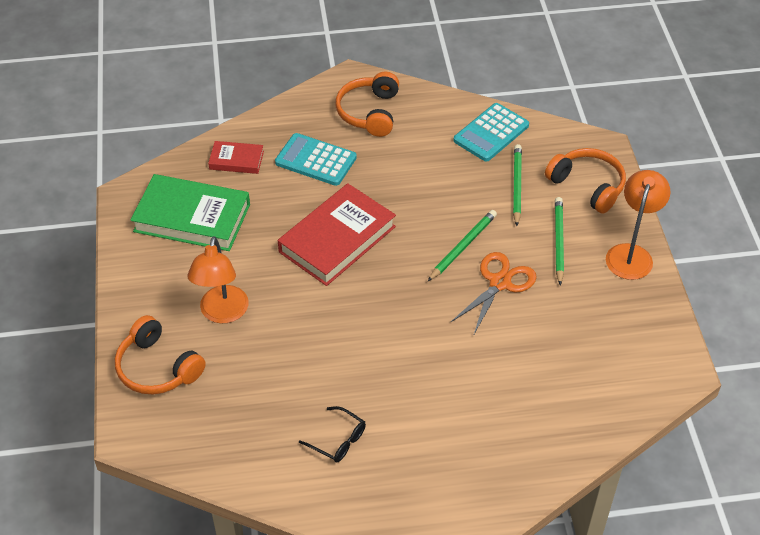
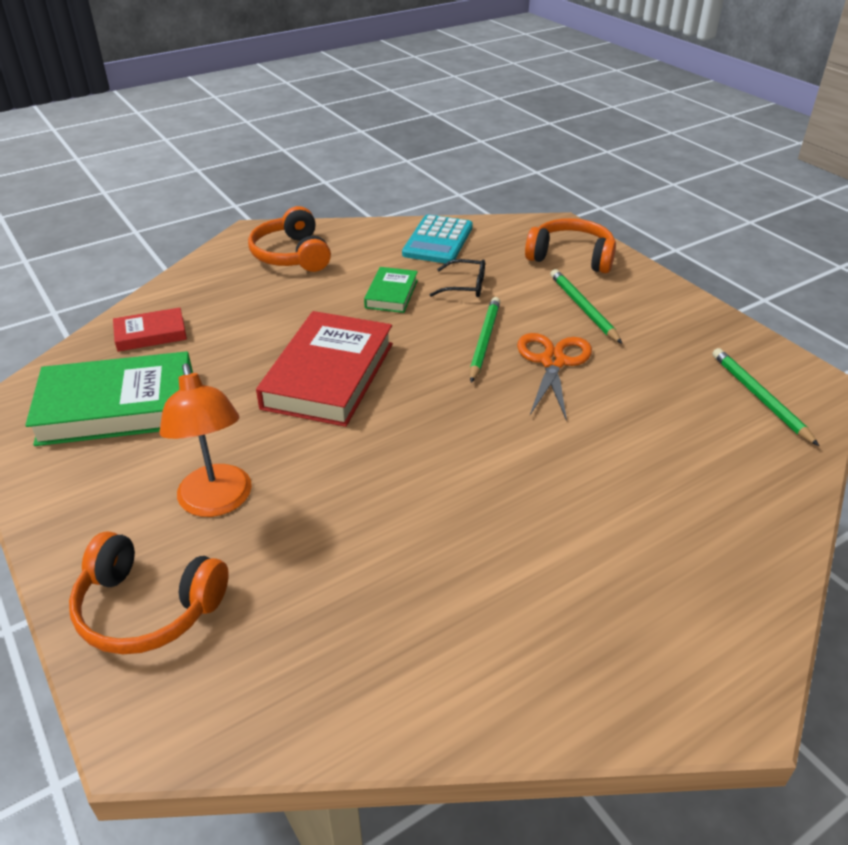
camera: 25 degrees left, 10 degrees down
(316, 160) = (254, 309): turquoise calculator -> none
(338, 440) = (485, 607): black glasses -> black glasses (465, 286)
(422, 178) = (391, 294): none -> green book
(517, 186) = (499, 275): green pencil -> green pencil (759, 397)
(631, 254) = (665, 298): orange lamp -> none

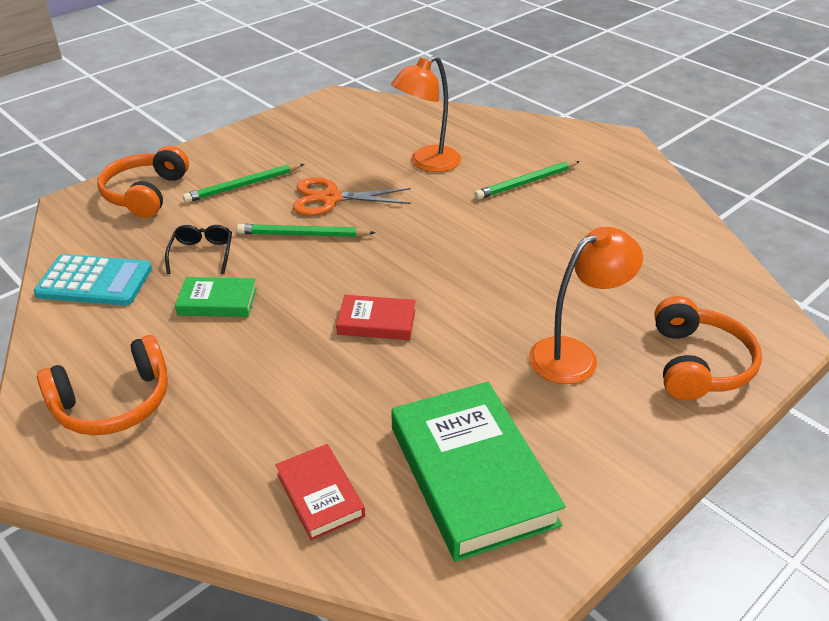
camera: 100 degrees left, 0 degrees up
(328, 375) = (376, 322): red book -> red book, size x0.51
(634, 445) = (427, 163): none -> orange lamp
(759, 397) = (359, 117): green pencil -> green pencil (526, 182)

